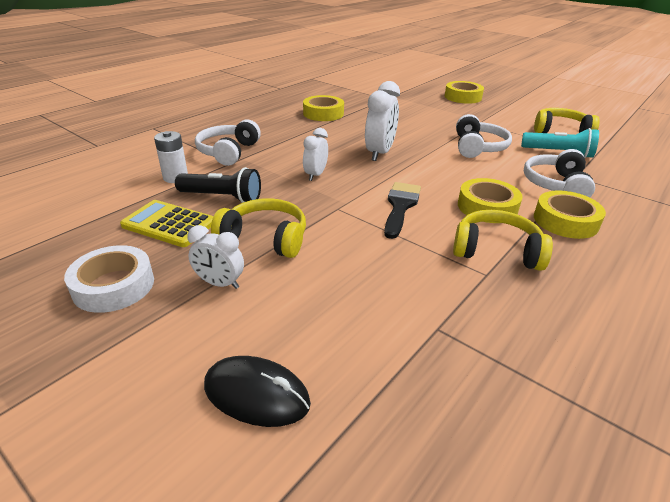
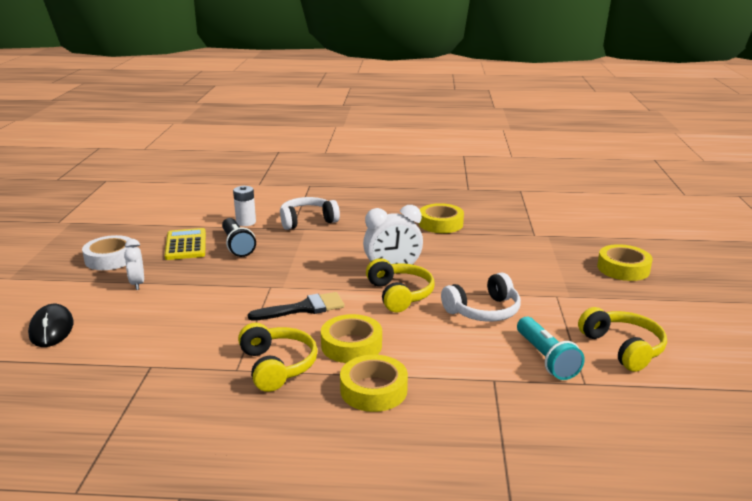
camera: 55 degrees right, 10 degrees down
(265, 238) = (200, 277): yellow headphones -> yellow headphones (399, 294)
(315, 175) = (313, 261): white clock -> none
(556, 185) = (451, 371): white headphones -> none

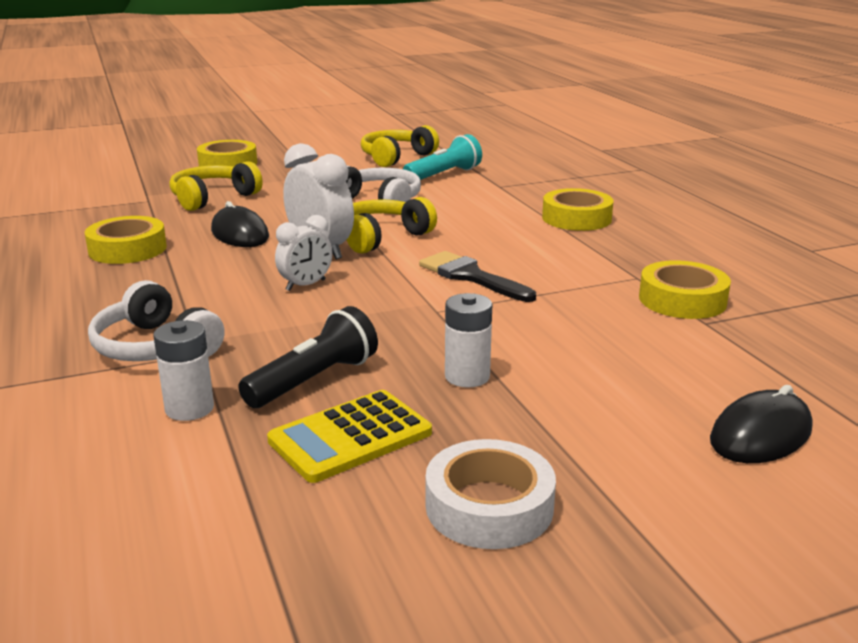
camera: 115 degrees left, 0 degrees up
(137, 284) = (547, 421): white clock -> white clock (306, 285)
(195, 277) = (467, 376): none -> white battery
(277, 366) = (602, 261): yellow headphones -> yellow headphones (213, 198)
(351, 345) = (518, 239): yellow tape -> yellow tape (682, 300)
(444, 253) = (239, 234): none -> black mouse

